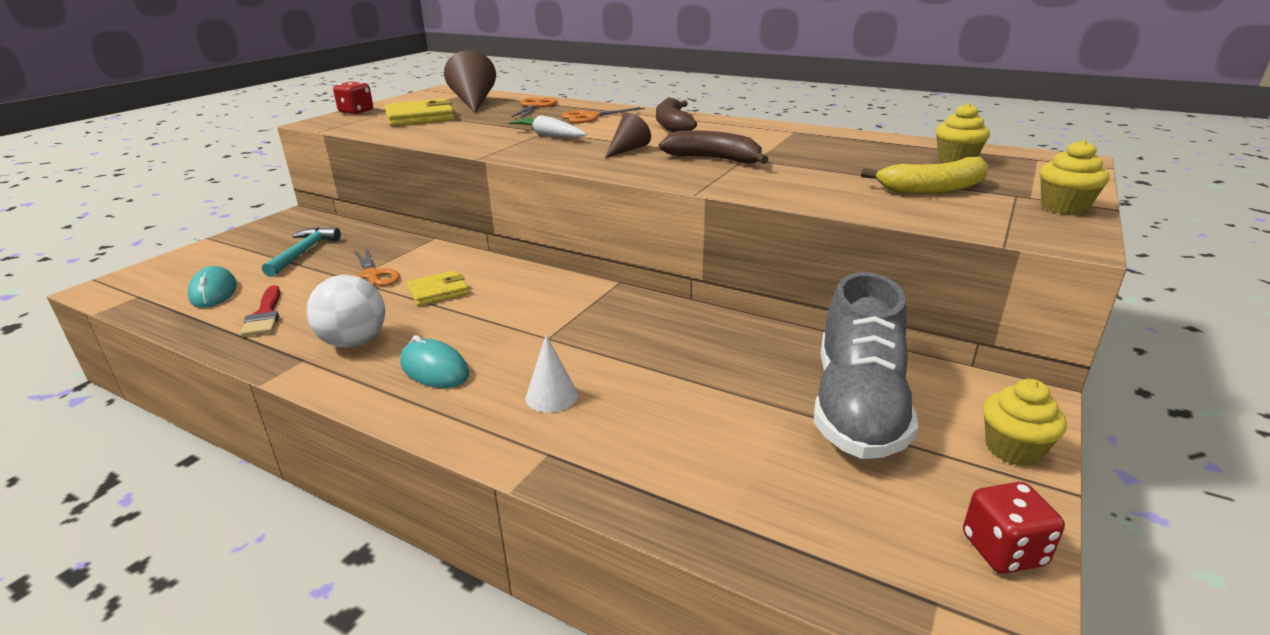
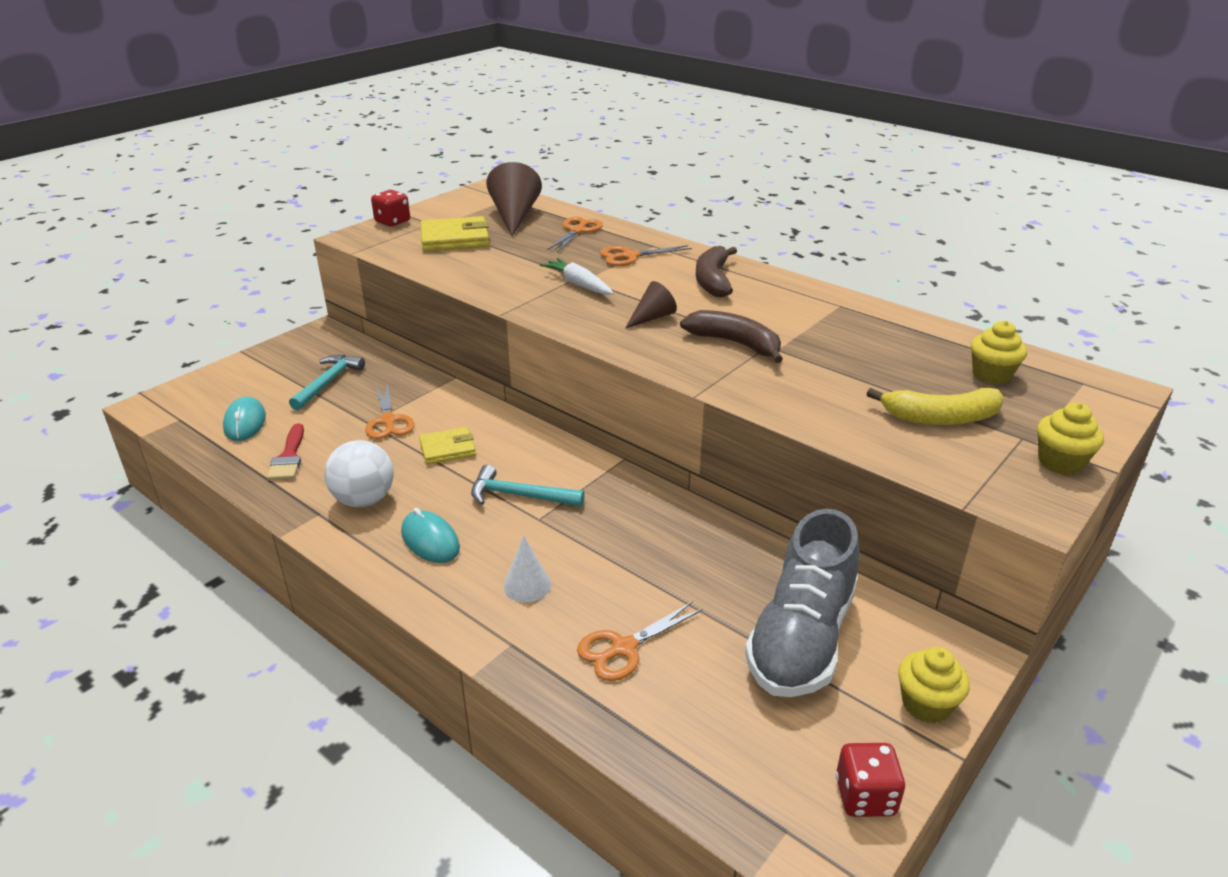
camera: 10 degrees right, 5 degrees up
(522, 321) = (519, 495): none -> turquoise hammer
(676, 441) = (623, 648): none -> orange scissors

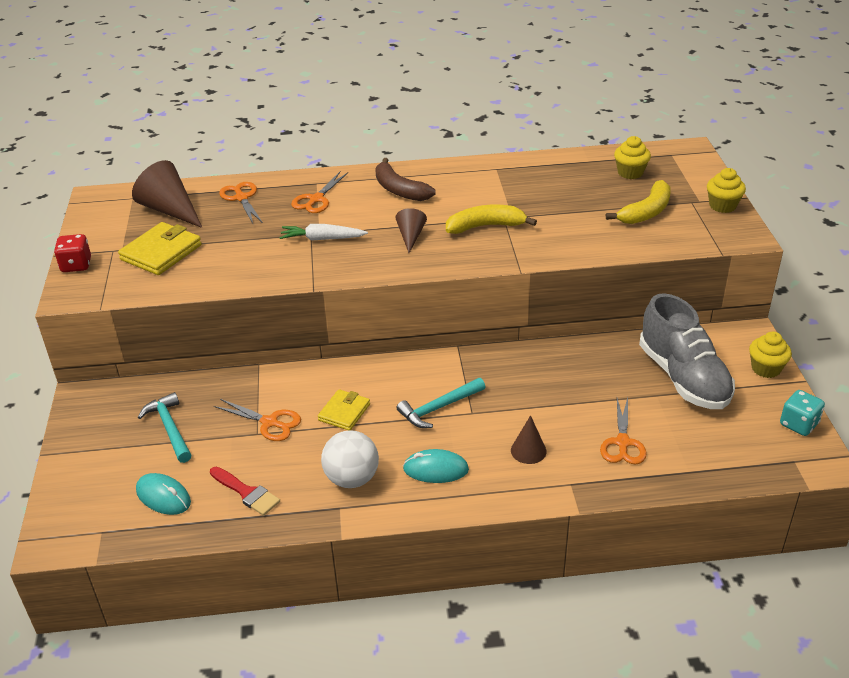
camera: 45 degrees left, 5 degrees up
(527, 585) = (528, 451): white cone -> brown cone
(735, 343) = (485, 226): brown banana -> yellow banana
(865, 796) = (798, 424): red dice -> turquoise dice

